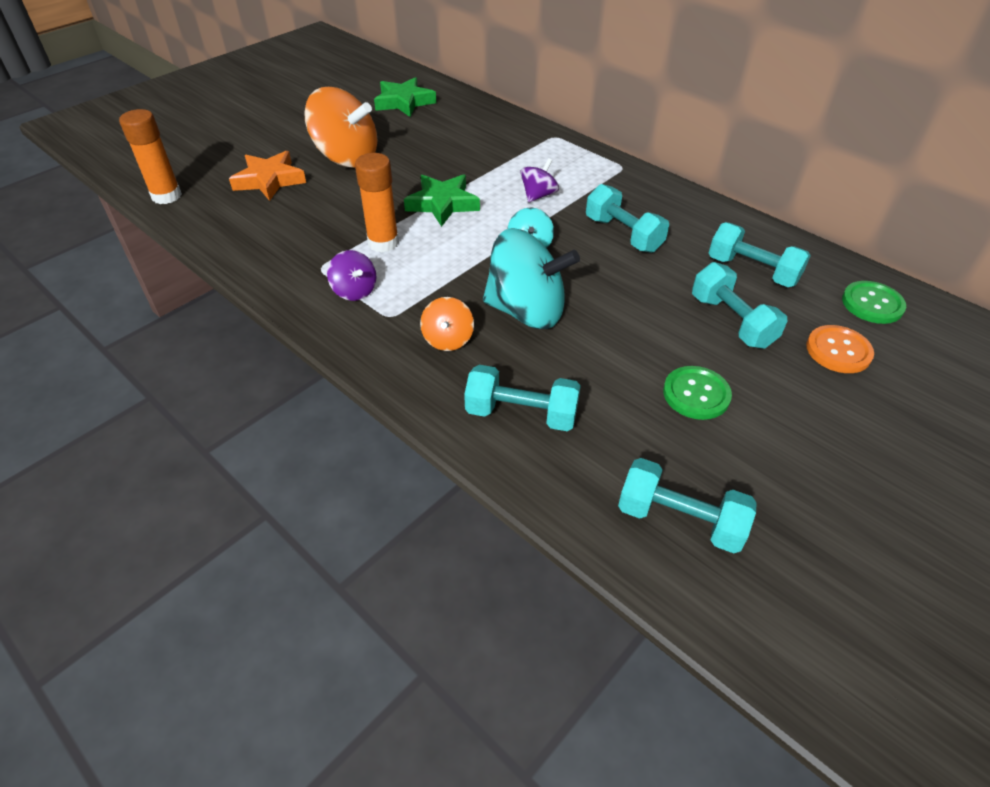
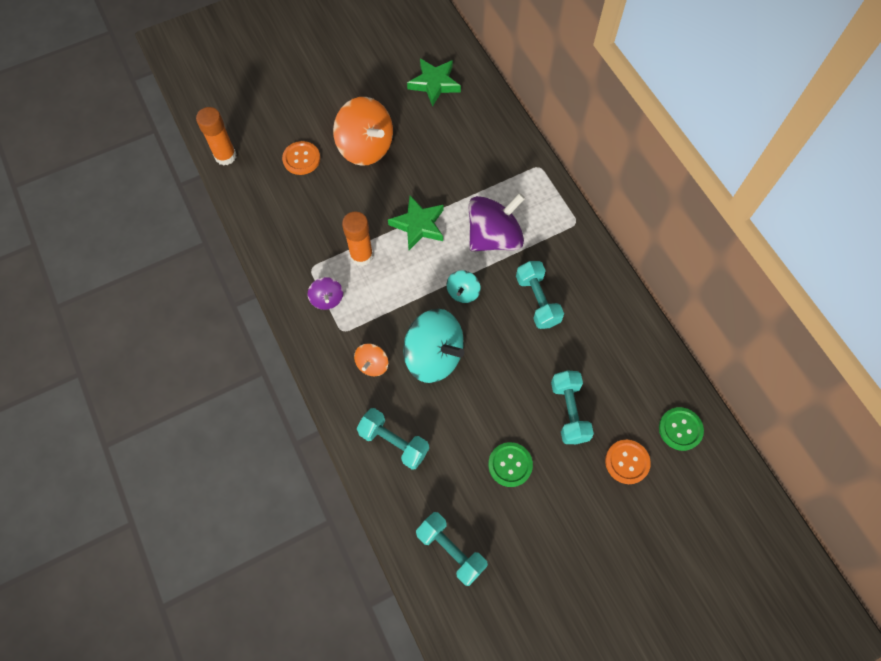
camera: 20 degrees right, 20 degrees up
(269, 180) = (301, 159): orange star -> orange button
(538, 195) = (494, 237): purple spinning top -> purple spinning top, size x2.03
(752, 271) = (612, 369): turquoise dumbbell -> none

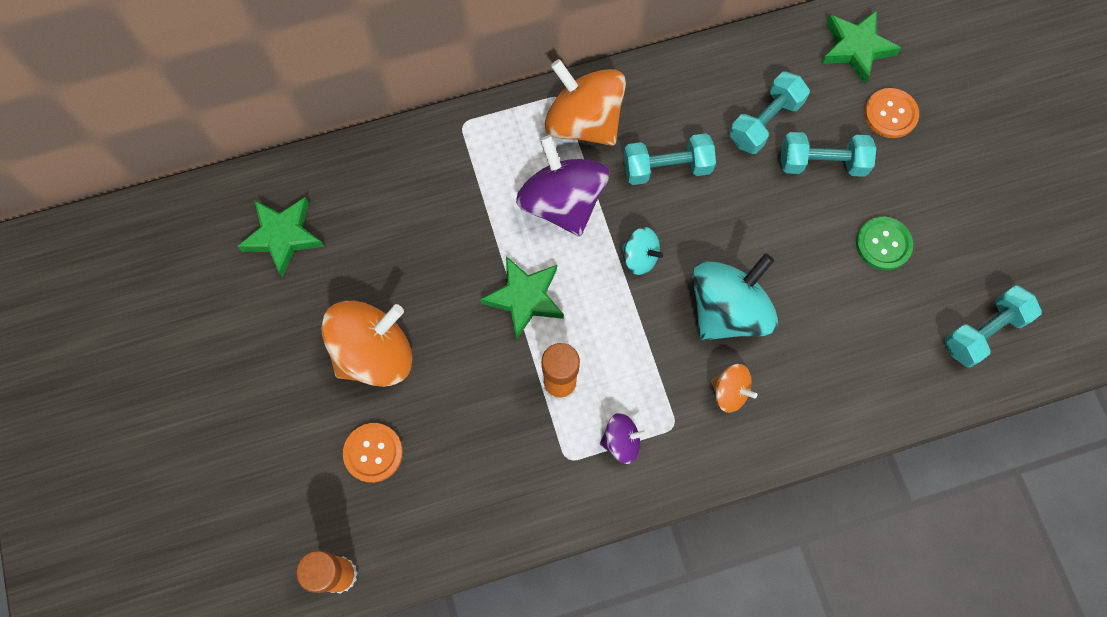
camera: 80 degrees left, 5 degrees up
(393, 442) = (842, 380): turquoise dumbbell -> turquoise dumbbell (765, 122)
(560, 241) = (584, 122): none -> orange spinning top
(680, 429) = (856, 48): green button -> green star

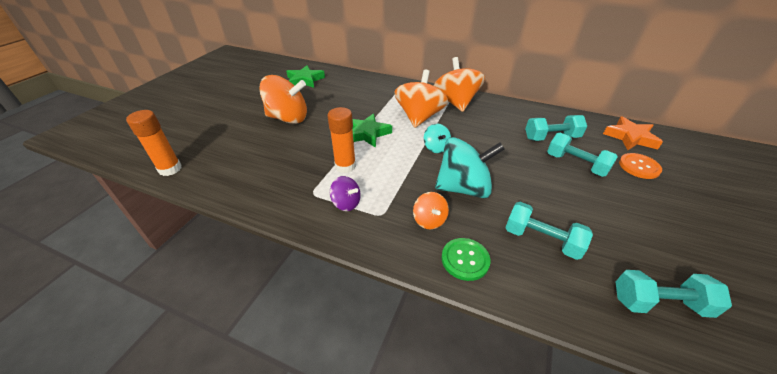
camera: 40 degrees right, 30 degrees down
(373, 453) = (243, 142): orange button -> none
(562, 202) = (419, 117): purple spinning top -> orange spinning top
(666, 168) = (481, 129): turquoise dumbbell -> turquoise dumbbell (541, 240)
(856, 48) = (630, 137): green star -> orange star
(883, 244) = (595, 213): green button -> green button (465, 260)

